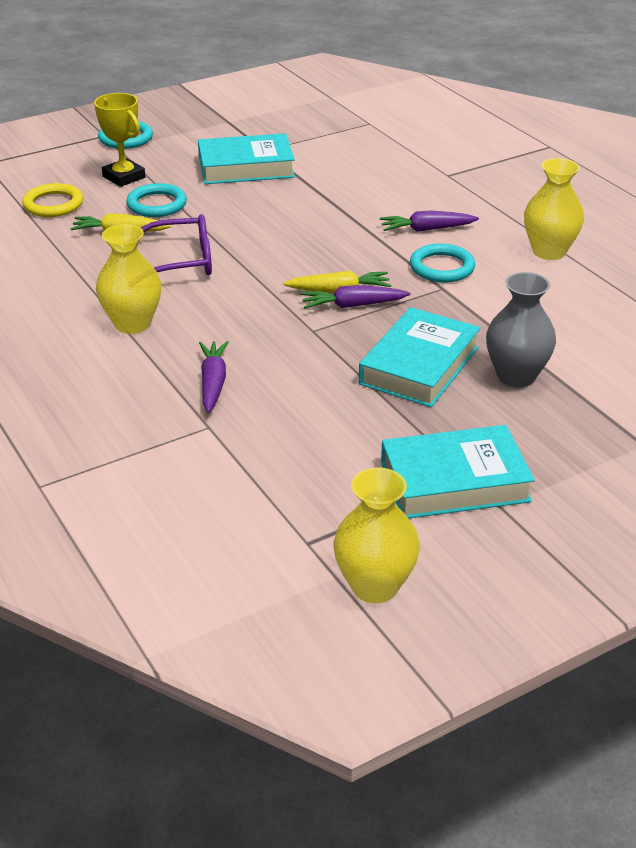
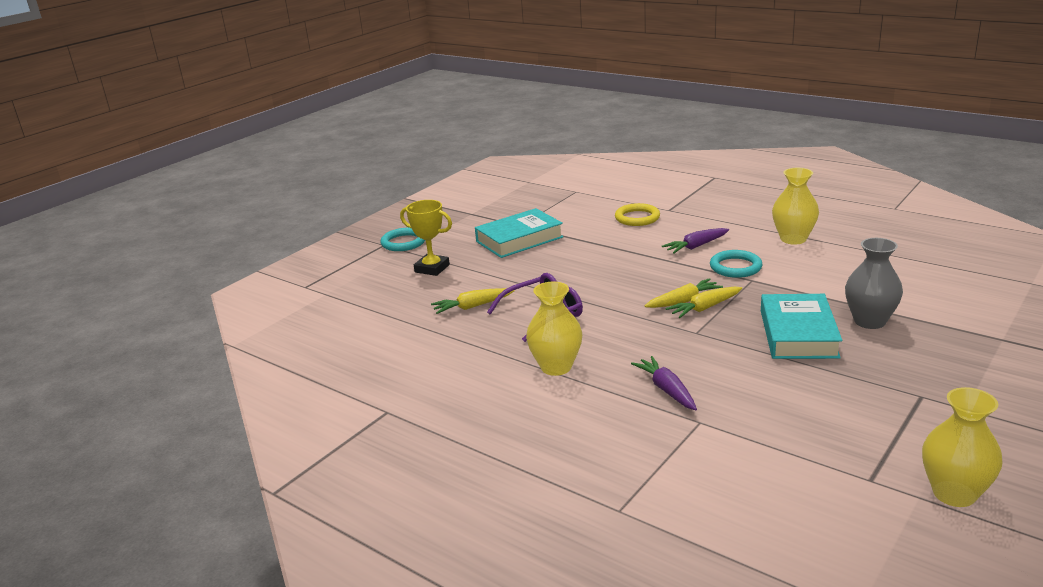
camera: 20 degrees left, 10 degrees down
(53, 204) = (395, 301): yellow ring -> yellow ring (637, 218)
(157, 204) = (479, 280): turquoise ring -> none
(353, 305) = (704, 308): purple carrot -> yellow carrot
(454, 481) = (916, 402): turquoise book -> none

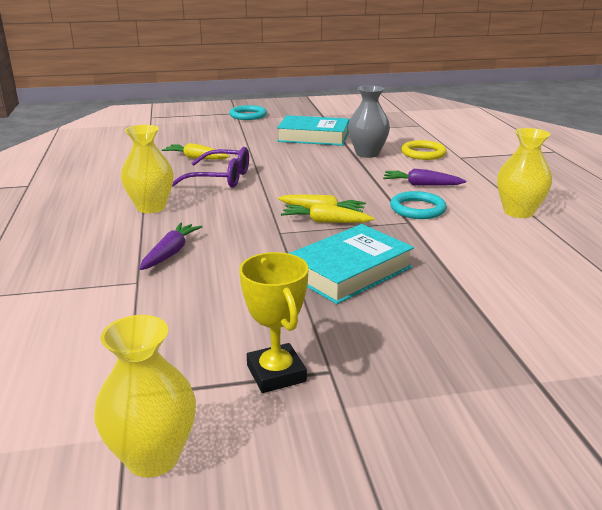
camera: 40 degrees right, 0 degrees up
(432, 268) = (228, 132): yellow trophy -> yellow trophy (276, 373)
(869, 321) = (434, 295): grey vase -> grey vase (367, 154)

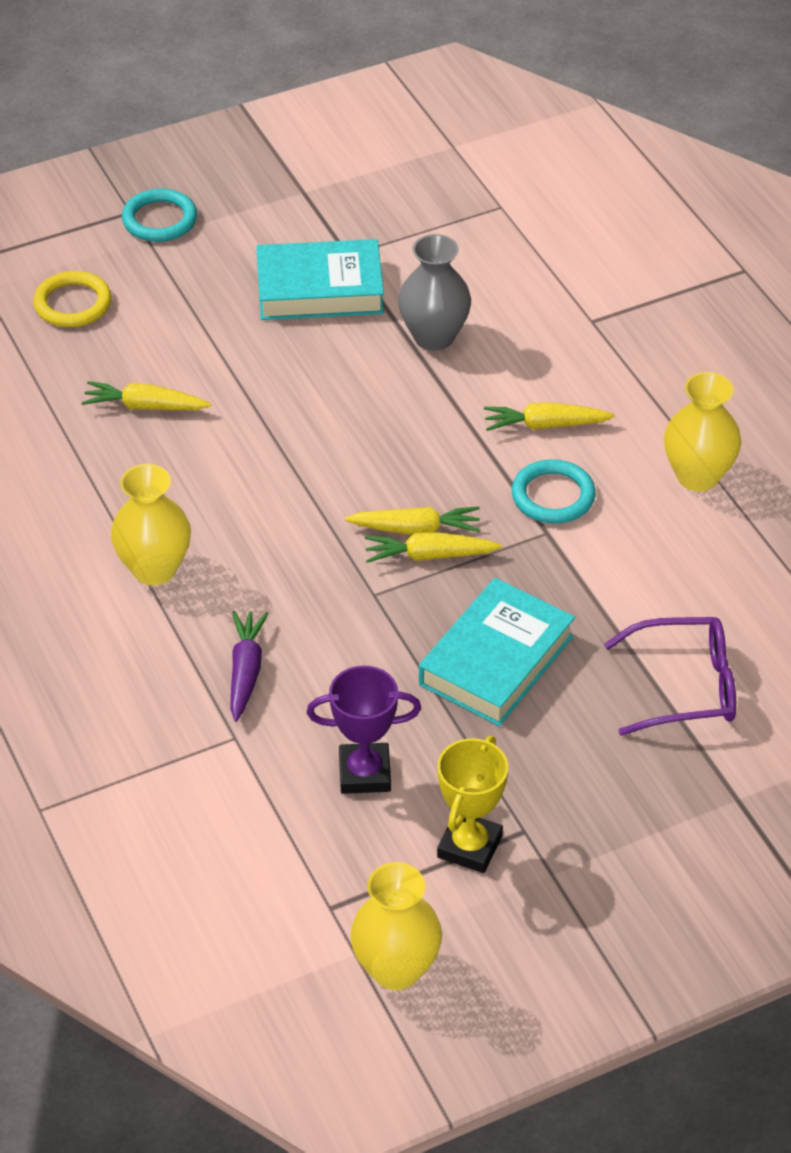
camera: 15 degrees left, 20 degrees up
(217, 314) = (364, 773): none -> purple trophy
(220, 178) = (219, 465): purple glasses -> purple glasses (684, 687)
(276, 373) = (469, 846): yellow trophy -> yellow trophy turned 60 degrees clockwise
(421, 185) = (545, 425): purple carrot -> yellow carrot
(423, 153) = (528, 318): yellow ring -> yellow ring (73, 304)

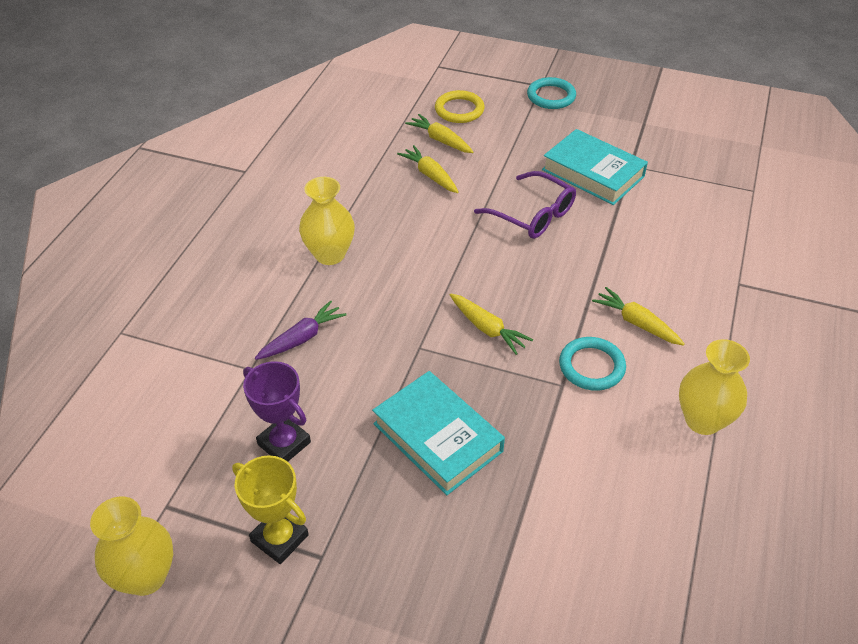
camera: 45 degrees right, 0 degrees up
(429, 555) = (476, 348): yellow carrot -> yellow carrot (440, 140)
(434, 337) = (627, 234): grey vase -> none
(469, 846) = (279, 538): yellow trophy -> yellow trophy turned 60 degrees clockwise
(496, 660) = (437, 437): turquoise book -> turquoise book turned 60 degrees clockwise
(684, 687) = (532, 549): purple glasses -> purple glasses (532, 214)

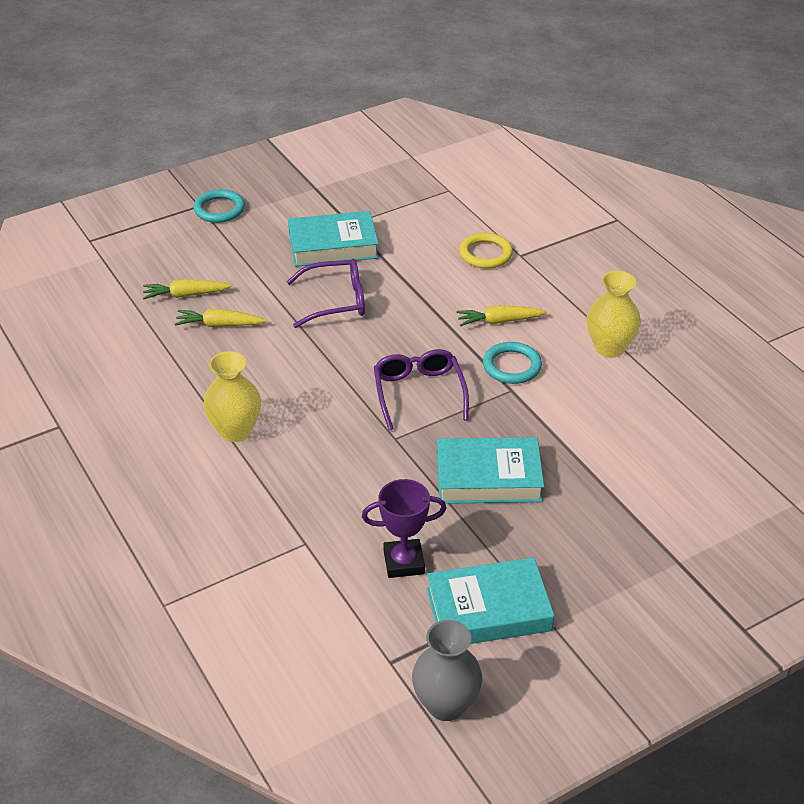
camera: 50 degrees left, 5 degrees down
(146, 576) = (446, 704): yellow vase -> grey vase
(279, 538) = (488, 610): yellow trophy -> turquoise book
(302, 338) = (308, 496): purple carrot -> none
(459, 110) = (163, 263): yellow ring -> yellow ring (485, 254)
(487, 328) = (419, 393): yellow carrot -> purple glasses

